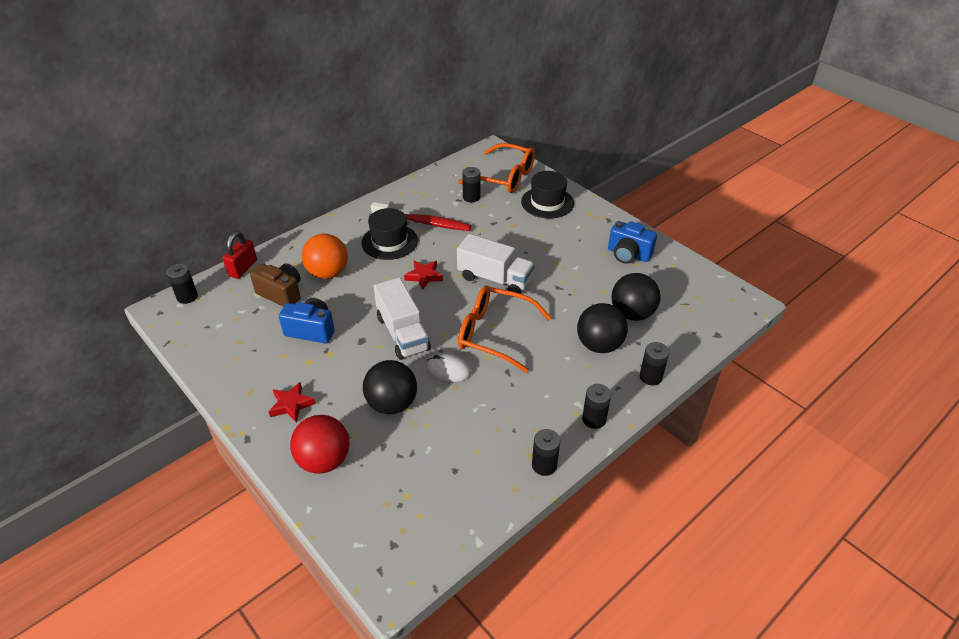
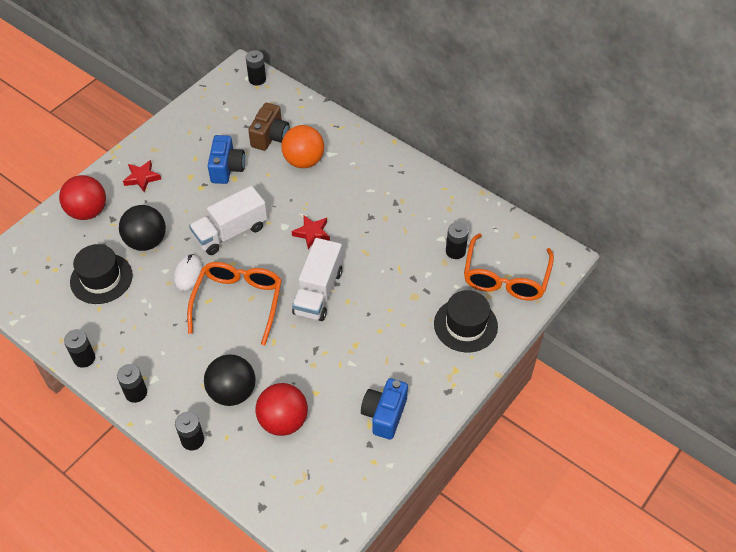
camera: 80 degrees right, 10 degrees up
(243, 268) = (300, 102): red padlock -> none
(389, 242) = (360, 196): black hat -> black hat (101, 278)
(423, 222) = (399, 216): red toothbrush -> none
(632, 314) = (283, 421): black ball -> red ball

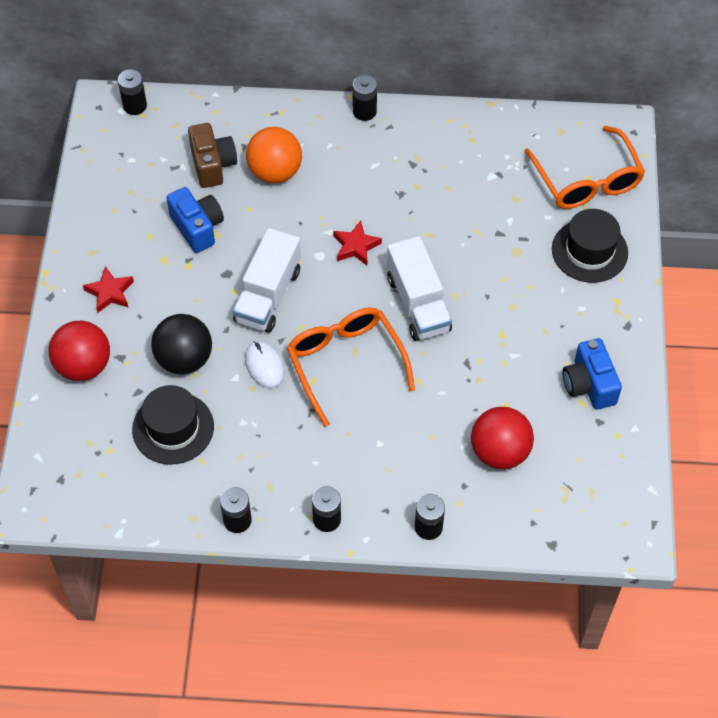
camera: 35 degrees left, 5 degrees up
(232, 392) = (424, 456): black ball -> none
(455, 251) = (516, 181): black battery -> black battery (364, 111)

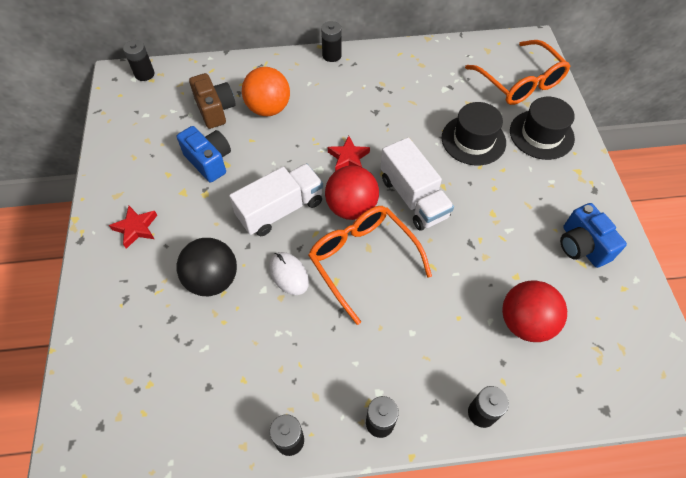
camera: 10 degrees left, 0 degrees up
(84, 366) = (116, 301): red ball -> red ball (351, 207)
(173, 428) = (210, 350): black hat -> black hat (473, 140)
(268, 295) = (280, 210): white truck -> white truck turned 135 degrees counterclockwise

